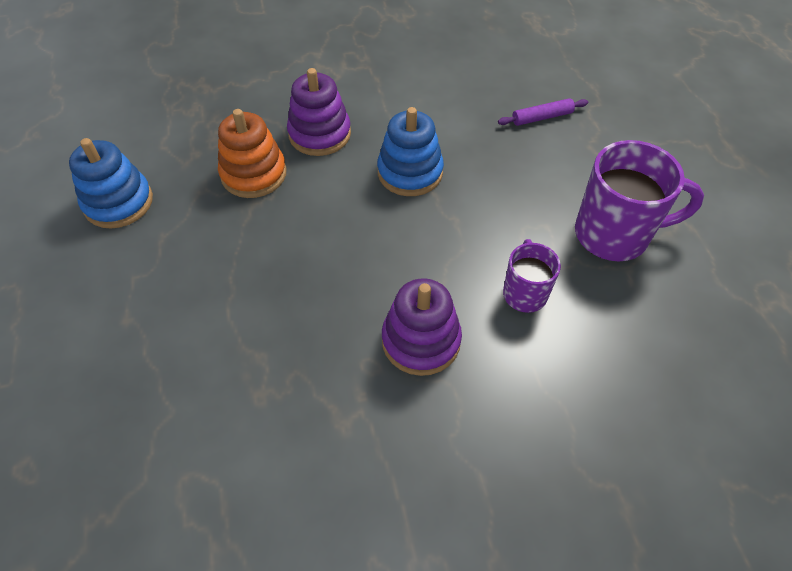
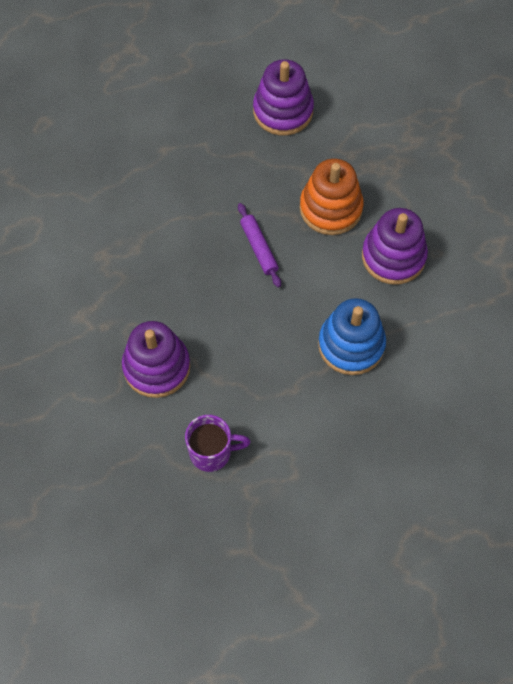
camera: 85 degrees right, 10 degrees up
(118, 202) = (283, 111): blue stacking toy -> purple stacking toy
(542, 117) = (456, 477): purple rolling pin -> purple rolling pin (259, 248)
(614, 234) = (290, 541): purple mug -> none

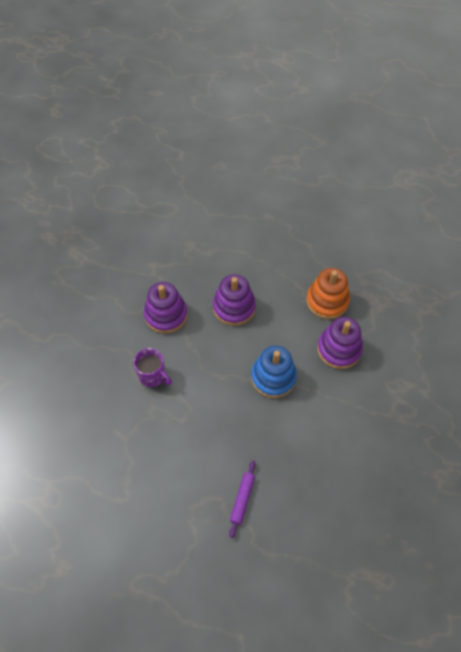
camera: 40 degrees right, 5 degrees down
(259, 248) = (270, 294): purple rolling pin -> purple rolling pin (242, 499)
(283, 111) = (346, 236): purple stacking toy -> purple stacking toy (234, 307)

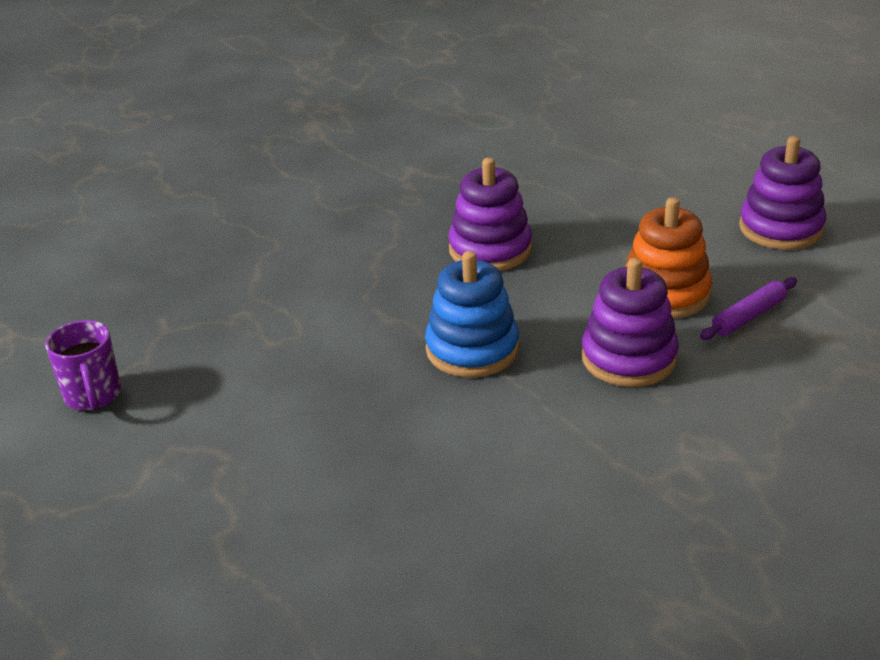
camera: 35 degrees right, 25 degrees down
(153, 376) = (281, 280): purple mug -> purple mug (93, 396)
(166, 315) = (373, 224): purple stacking toy -> purple stacking toy (781, 228)
(242, 499) = (260, 474): purple rolling pin -> purple rolling pin (748, 316)

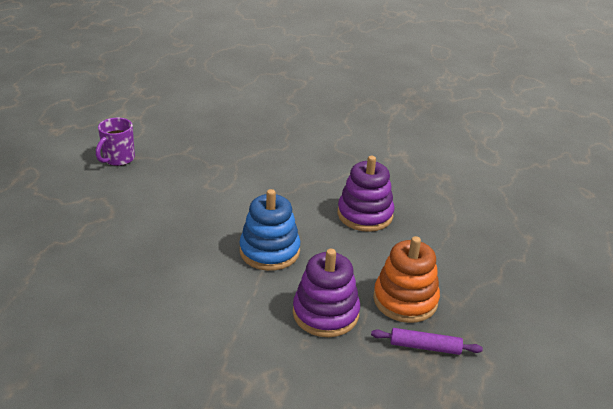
camera: 45 degrees right, 0 degrees up
(781, 228) = (541, 320): purple stacking toy -> none

